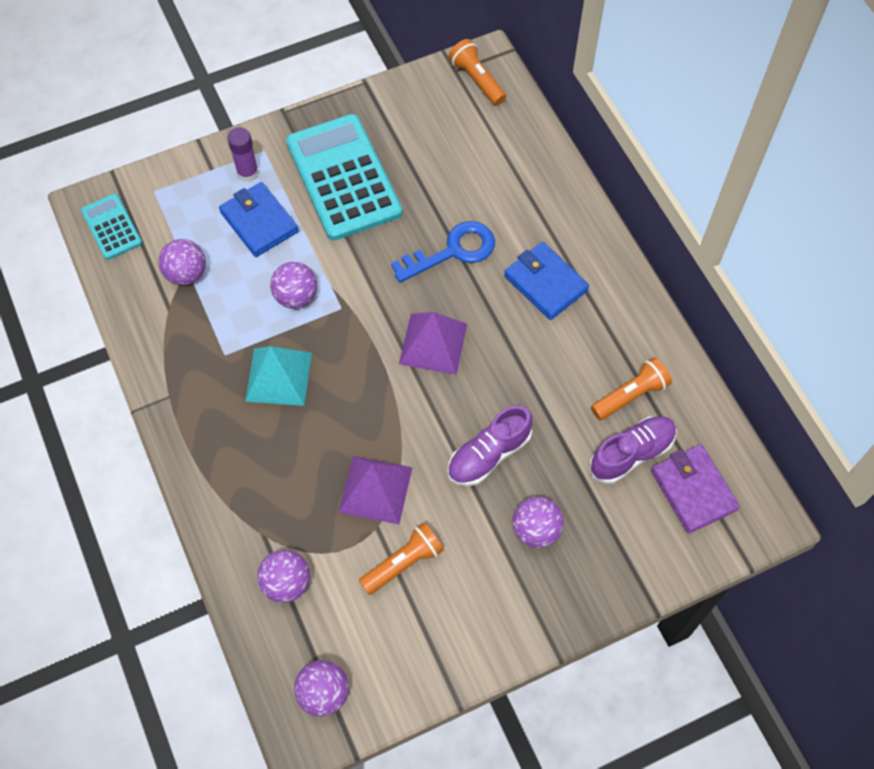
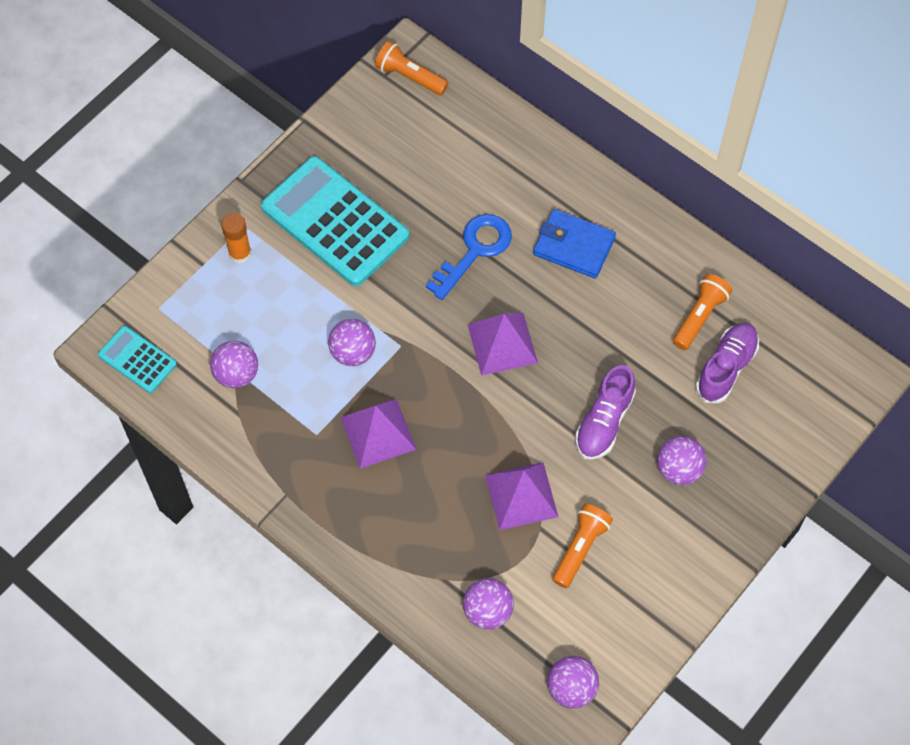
camera: 25 degrees left, 0 degrees up
(247, 172) = (240, 254): purple glue stick -> orange glue stick
(259, 222) = (278, 297): blue wallet -> none
(279, 376) = (378, 433): turquoise pyramid -> purple pyramid
(693, 490) = (793, 377): purple wallet -> none

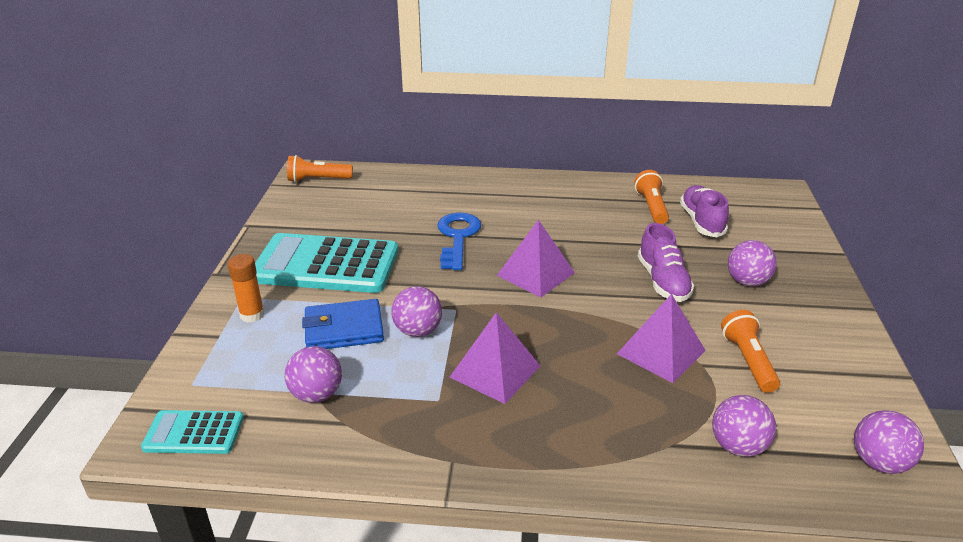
camera: 35 degrees left, 30 degrees down
(574, 246) = (527, 209): blue wallet -> blue wallet (344, 329)

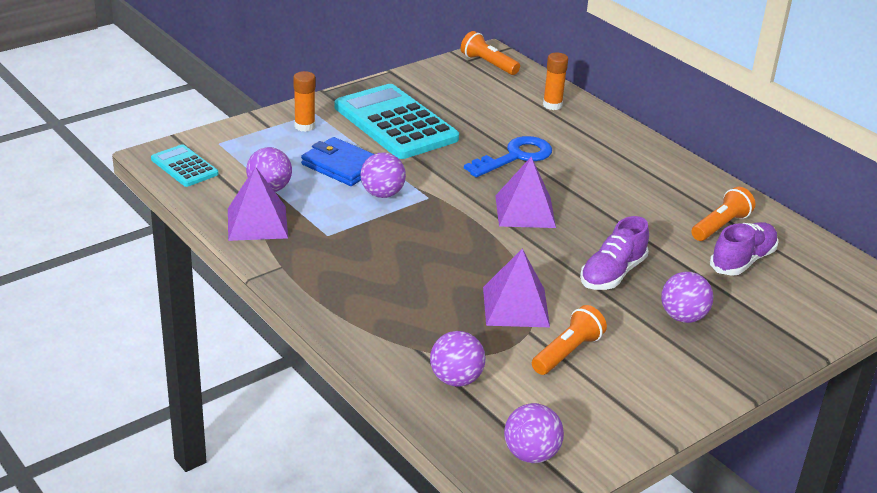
camera: 45 degrees right, 0 degrees up
(414, 185) = (552, 105): none -> orange glue stick
(495, 371) = (387, 244): purple pyramid -> purple pyramid (257, 223)

